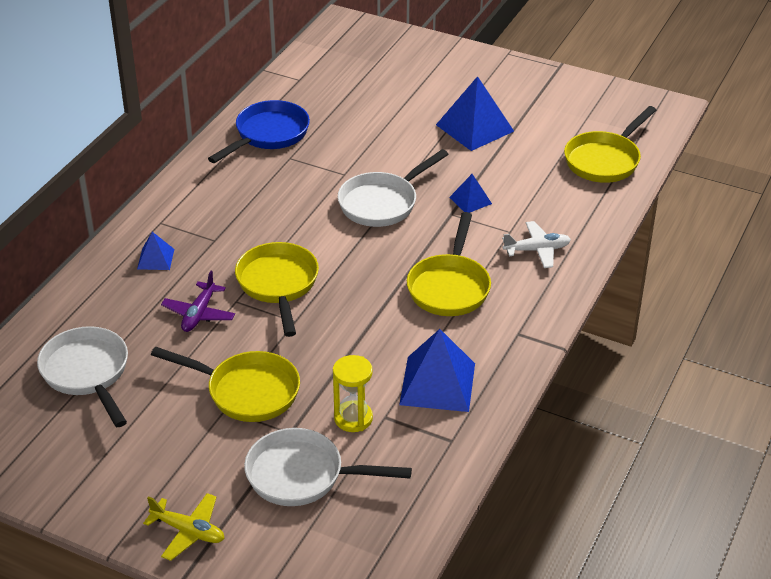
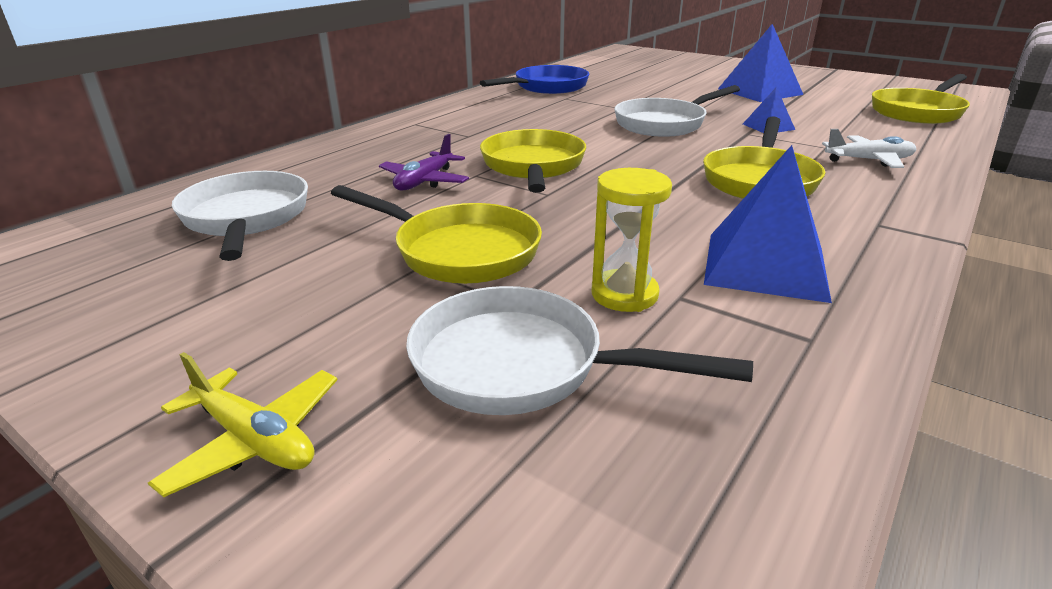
camera: 10 degrees right, 10 degrees down
(155, 259) = (396, 143): blue pyramid -> none

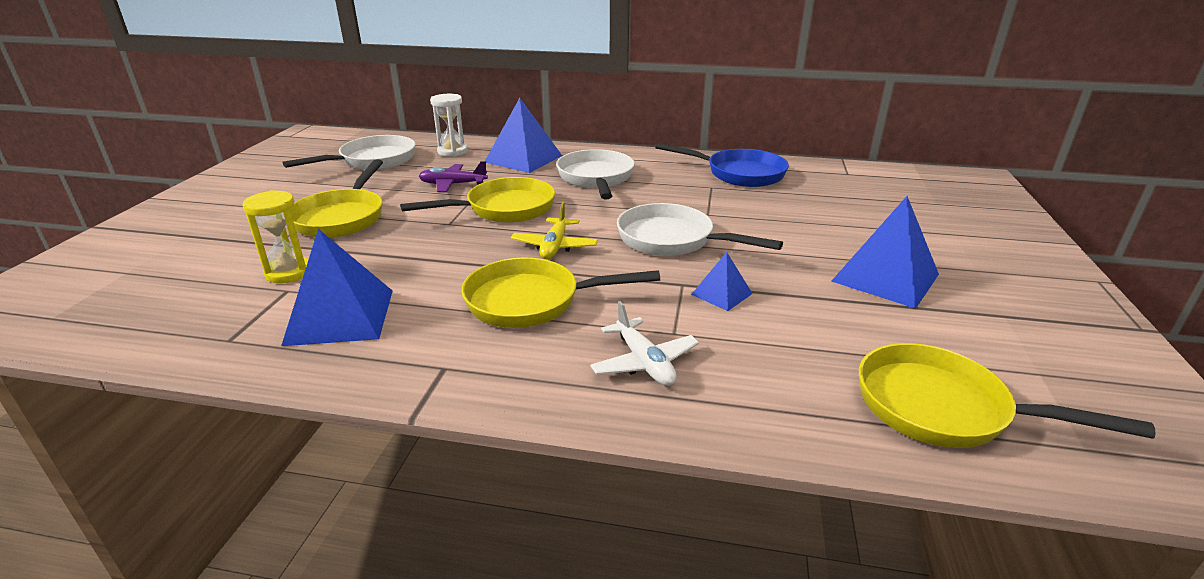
camera: 65 degrees right, 0 degrees up
(254, 440) = (158, 220): yellow plane -> yellow plane (555, 246)
(299, 170) = (452, 151): none -> white hourglass
(389, 143) = (523, 159): none -> blue pyramid
(521, 365) = (207, 258): white pan -> white pan (596, 178)

